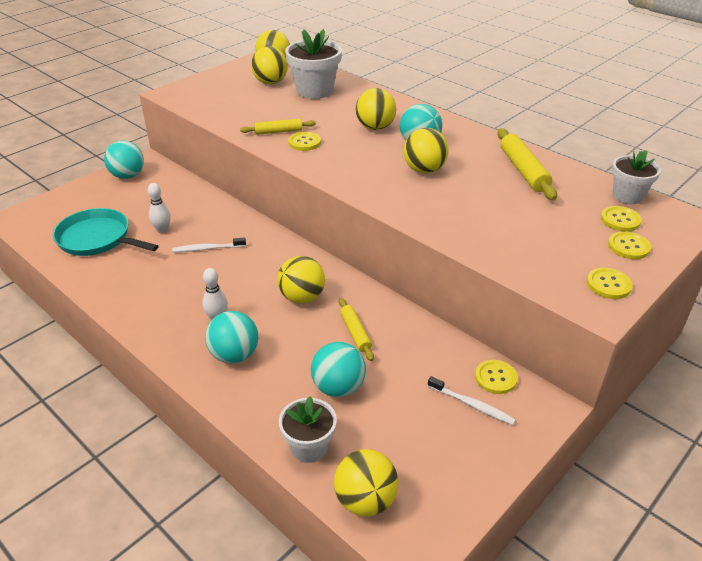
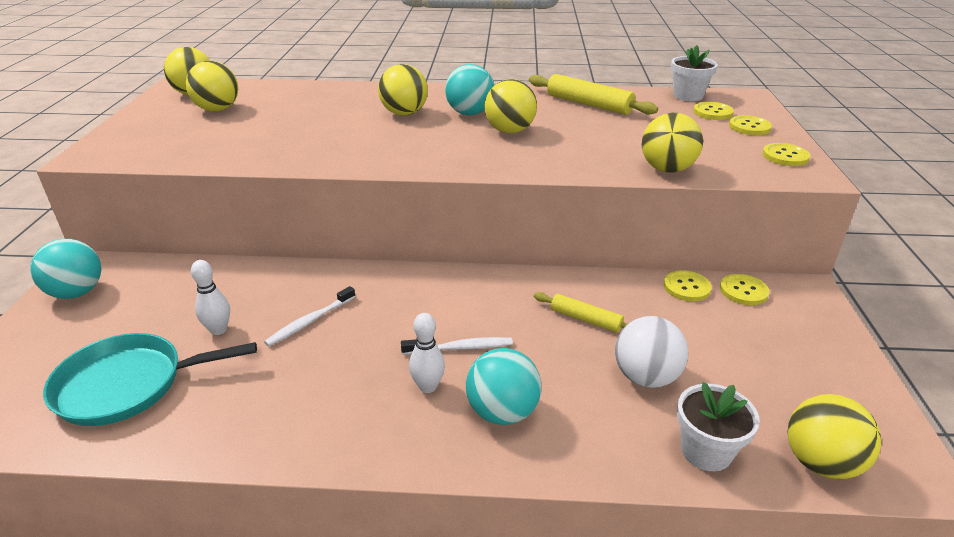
camera: 40 degrees left, 5 degrees down
(278, 131) = (304, 148): yellow rolling pin -> none
(302, 297) = (488, 315): yellow ball -> yellow ball (667, 169)
(304, 142) = (351, 148): yellow button -> yellow button (686, 287)
(314, 91) = (285, 103): white flower pot -> none
(338, 387) = (645, 377): turquoise ball -> white ball
(471, 405) = (761, 322): white toothbrush -> white toothbrush (459, 348)

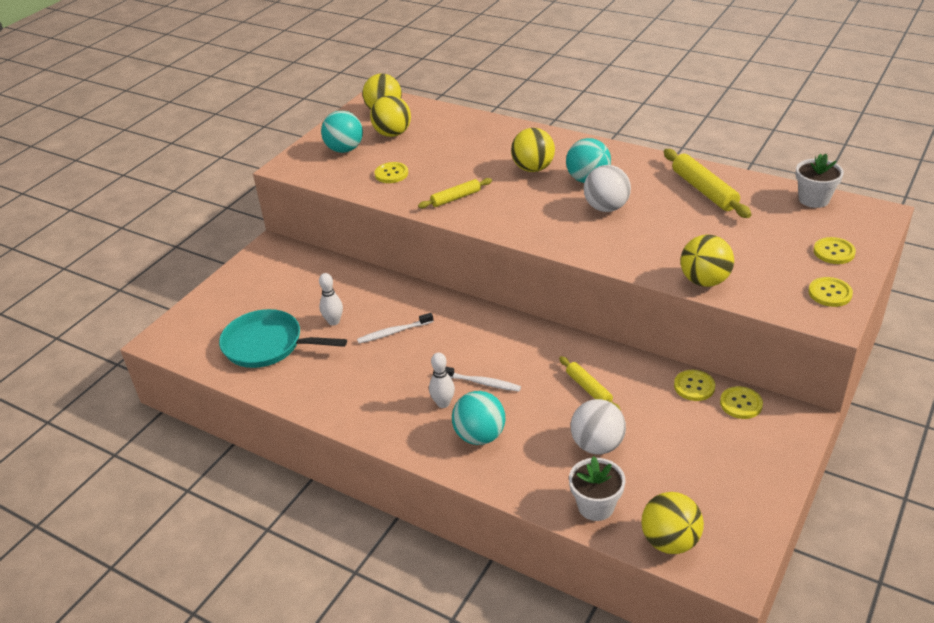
camera: 30 degrees right, 5 degrees up
(77, 292) = (260, 267): turquoise ball -> turquoise ball (344, 149)
(335, 150) = (455, 198): none -> yellow rolling pin
(509, 131) = (606, 208): yellow ball -> white ball
(712, 112) = (816, 226): yellow button -> yellow button (391, 174)

